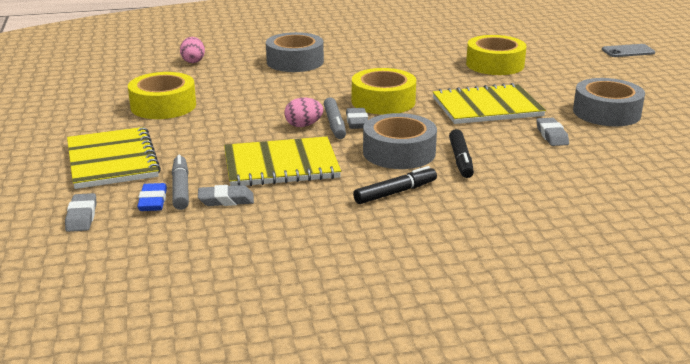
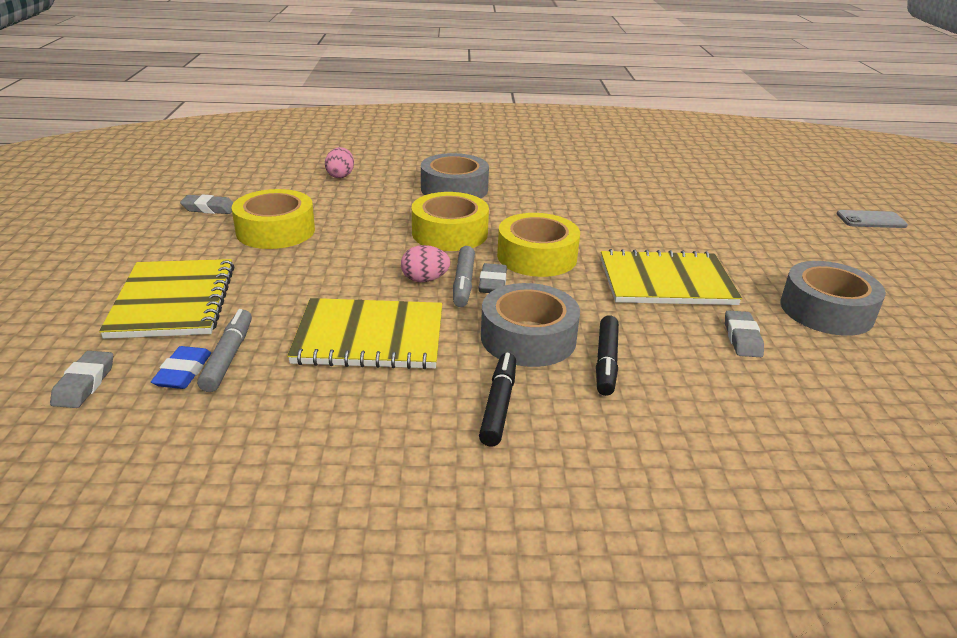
camera: 10 degrees right, 5 degrees up
(226, 200) = (274, 384): grey eraser -> grey eraser (209, 209)
(395, 192) = (498, 405): black marker -> black marker turned 60 degrees counterclockwise
(495, 64) = (694, 220): yellow tape -> yellow tape (449, 233)

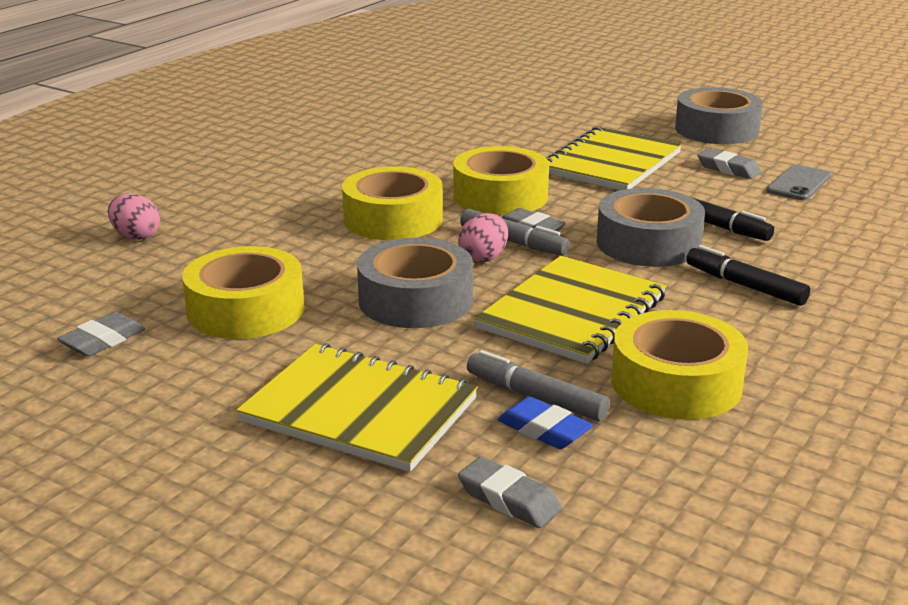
camera: 55 degrees left, 5 degrees down
(290, 412) = (676, 383): none -> yellow tape
(454, 189) = (283, 187): grey tape -> grey tape (415, 300)
(871, 220) = (595, 64): grey phone -> grey phone (798, 183)

